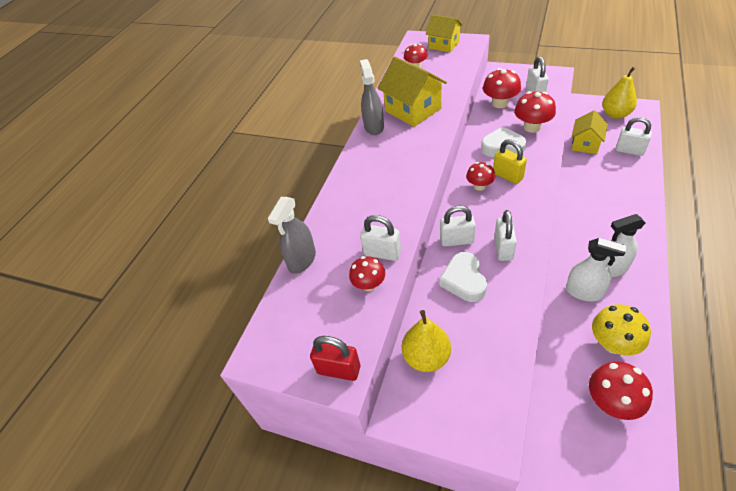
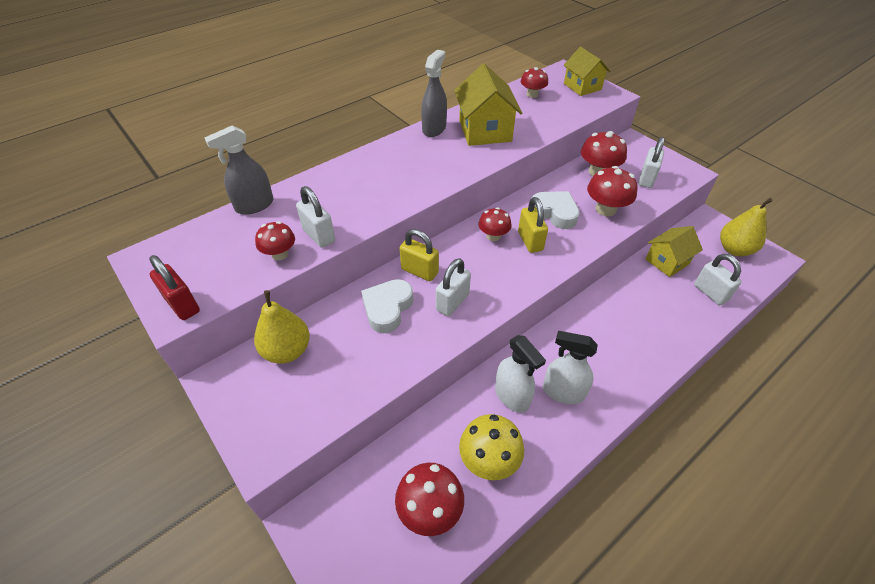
camera: 25 degrees right, 0 degrees up
(457, 240) = (419, 271): white padlock -> yellow padlock

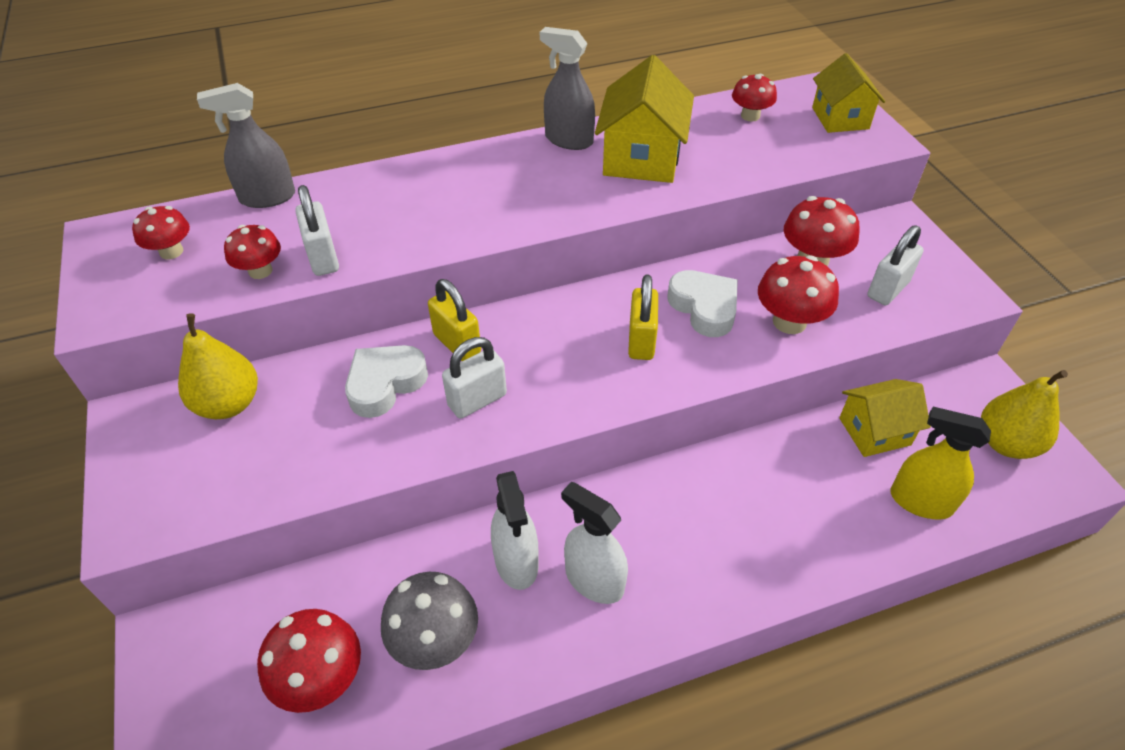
camera: 20 degrees right, 0 degrees up
(182, 305) = (111, 307): red padlock -> none
(434, 129) = (568, 140): grey spray bottle -> grey spray bottle turned 105 degrees counterclockwise
(489, 460) = (435, 640): yellow mushroom -> grey mushroom
(493, 236) = (591, 319): red mushroom -> red mushroom (171, 251)
(710, 293) = (920, 501): white padlock -> yellow spray bottle

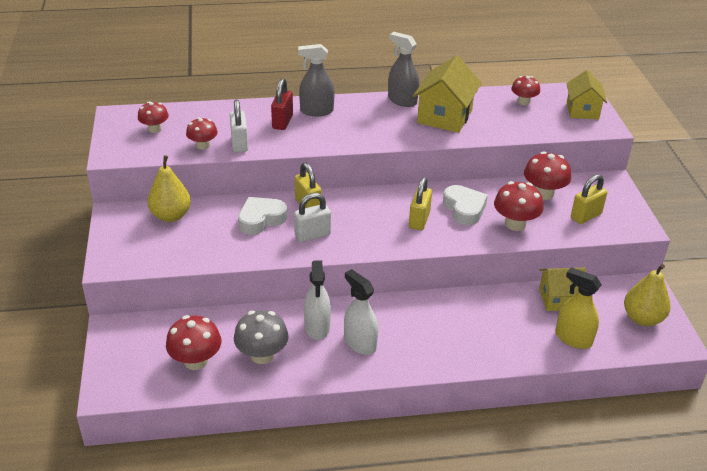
camera: 10 degrees right, 10 degrees down
(267, 197) = (213, 108): grey spray bottle -> grey spray bottle (316, 111)
(388, 205) = (282, 122): none -> red padlock
(887, 289) = (586, 216): white padlock -> yellow padlock

